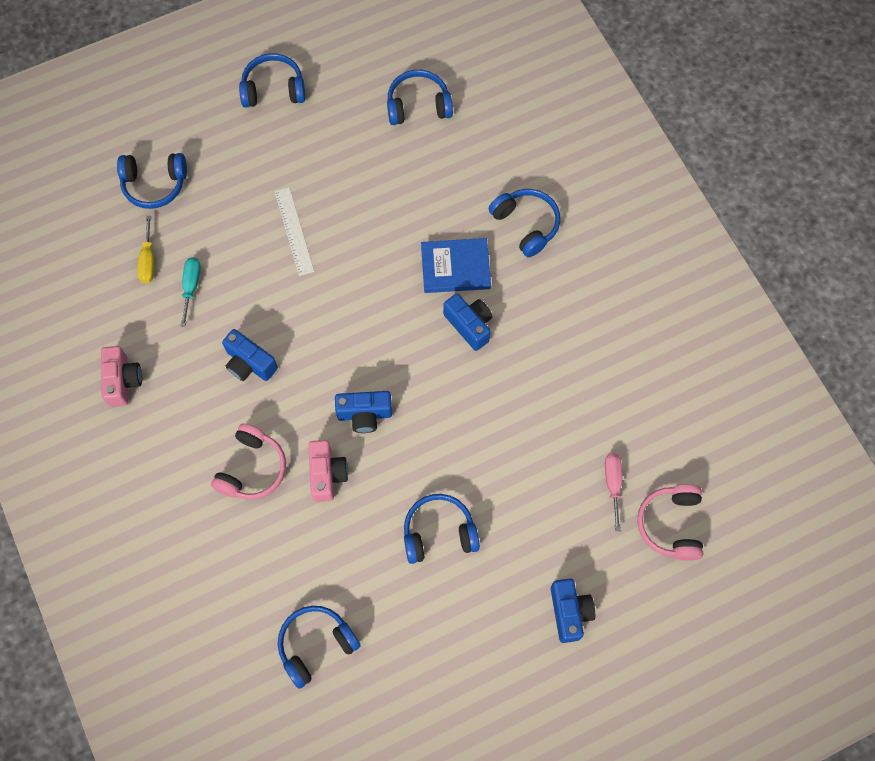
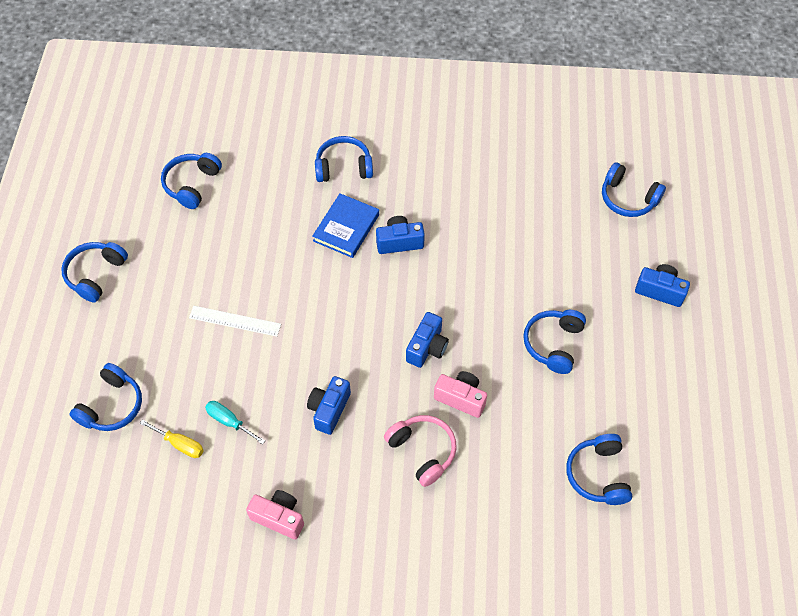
camera: 60 degrees left, 10 degrees down
(249, 363) = (329, 409): blue camera -> blue camera turned 135 degrees clockwise
(613, 484) = (579, 217): pink screwdriver -> none
(671, 524) = (628, 198): pink headphones -> blue headphones

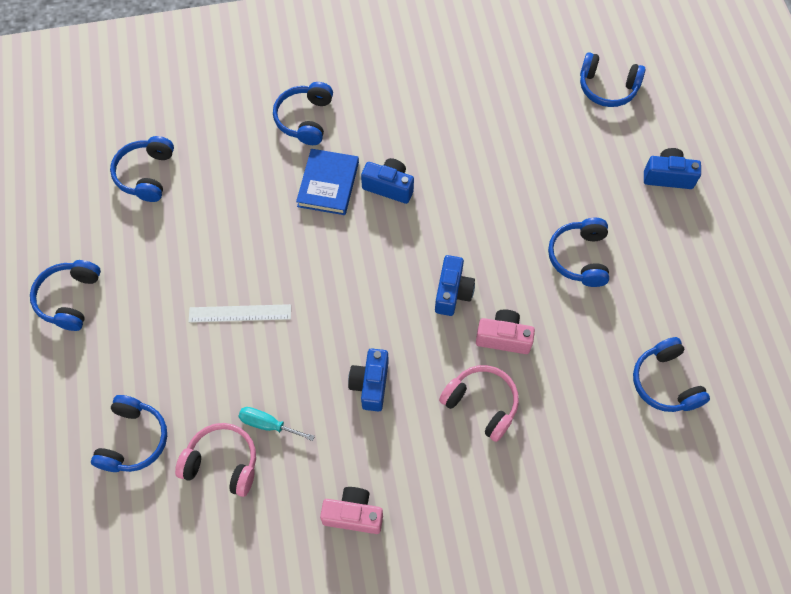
camera: 15 degrees left, 5 degrees up
(180, 444) = (222, 463): yellow screwdriver -> pink headphones
(343, 167) = (305, 119): blue headphones -> blue headphones turned 60 degrees counterclockwise
(399, 242) = (389, 187): blue camera -> blue camera turned 45 degrees clockwise

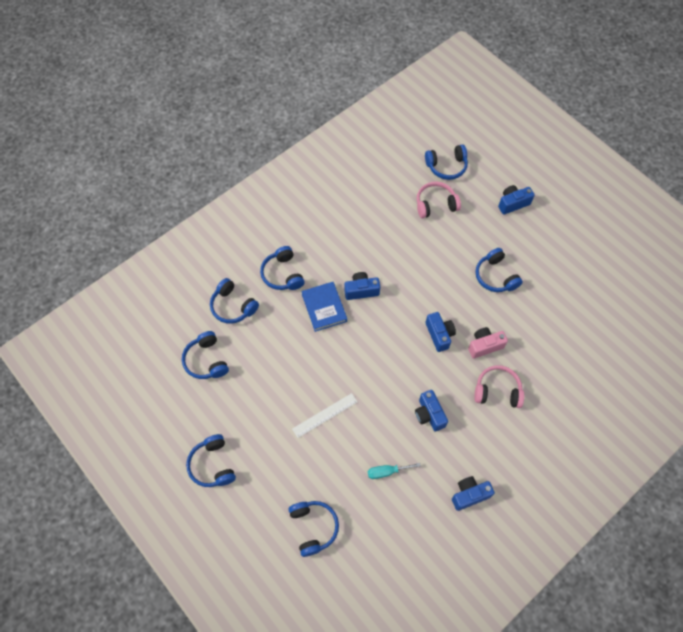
camera: 30 degrees left, 0 degrees up
(222, 463) = (375, 510): pink headphones -> pink headphones (435, 204)
(353, 515) = (469, 495): pink camera -> blue camera
(665, 382) = (584, 323): blue headphones -> blue headphones (233, 306)

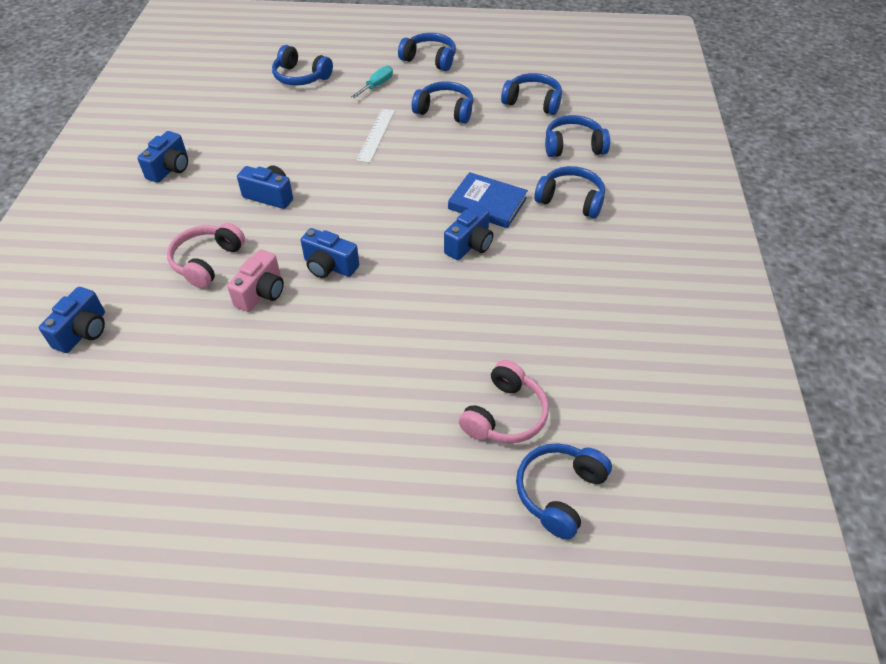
camera: 135 degrees right, 15 degrees down
(386, 472) = (271, 137): turquoise screwdriver -> turquoise screwdriver (377, 85)
(495, 276) = (318, 382): blue headphones -> blue headphones (445, 111)
(497, 391) = (207, 262): pink headphones -> pink headphones turned 150 degrees clockwise
(513, 203) = (391, 519): blue camera -> blue camera (83, 332)

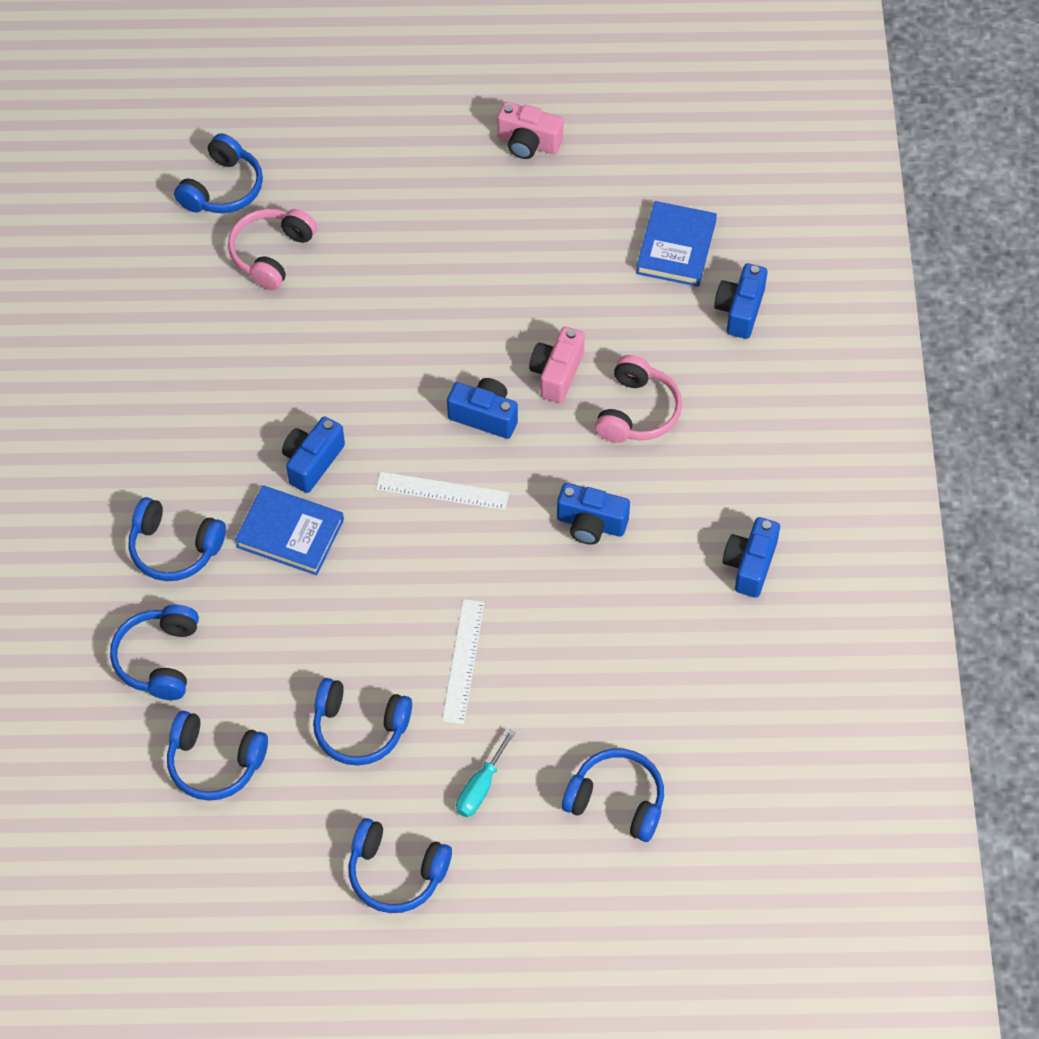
camera: 175 degrees right, 10 degrees up
(111, 392) = (676, 247): none -> blue book
(215, 523) = (528, 143): none -> pink camera
(373, 221) = (442, 491): none -> white ruler
(573, 146) = (159, 659): blue headphones -> blue headphones turned 105 degrees clockwise

